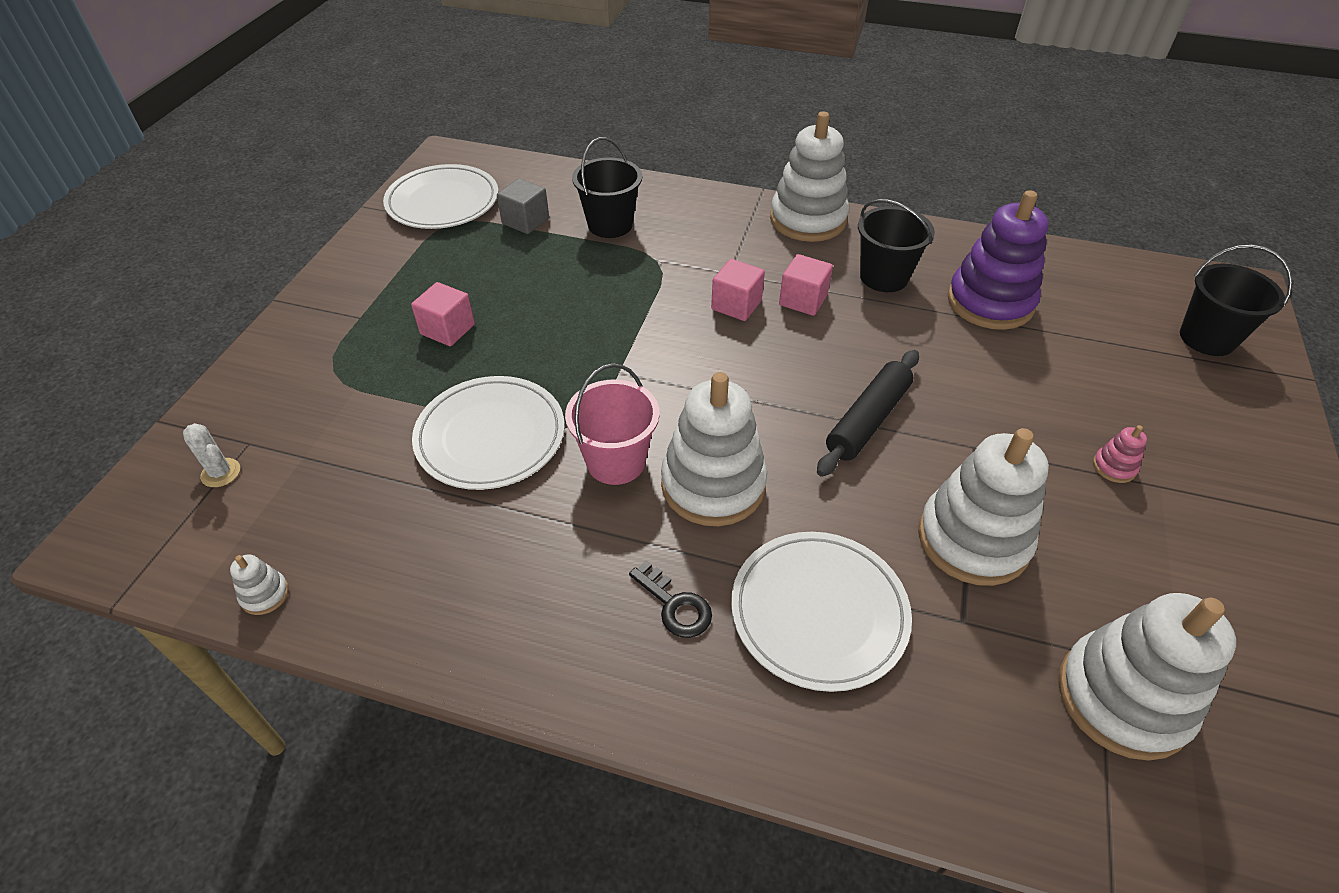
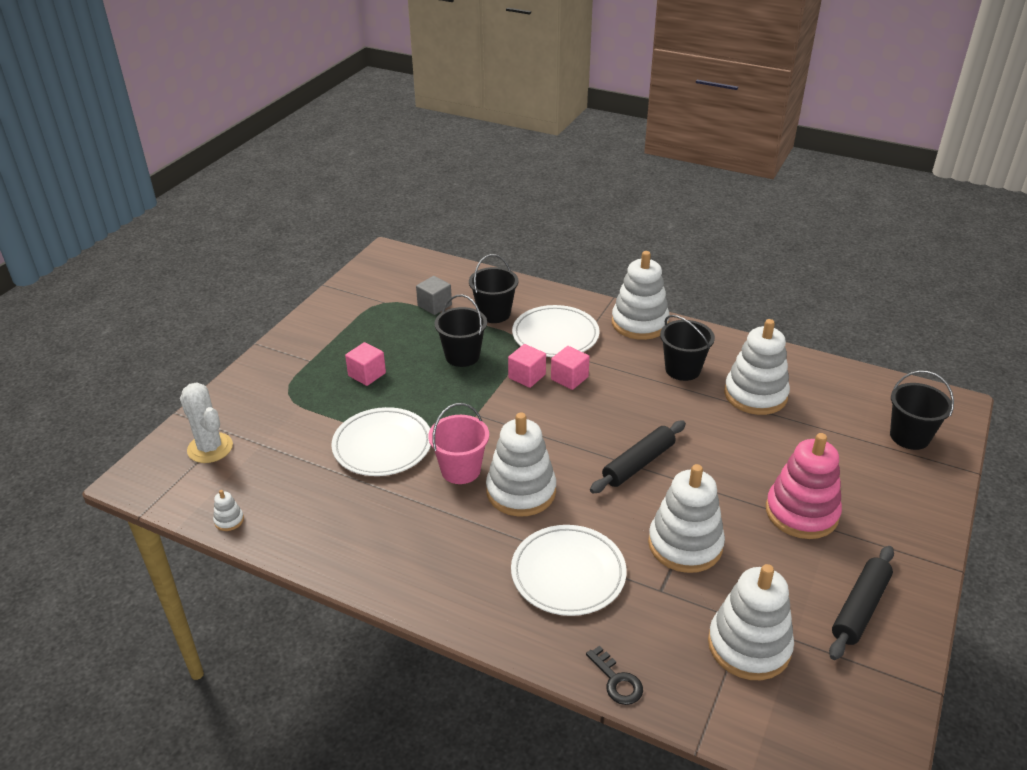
camera: 10 degrees right, 10 degrees down
(221, 473) = (210, 448): white cactus -> white cactus, size x1.84
(443, 202) = (379, 286): white plate -> white plate (555, 335)
(580, 288) = (462, 356): none -> black bucket
(674, 605) = (477, 558): black key -> black key (616, 680)
(803, 300) = (618, 379): pink cube -> pink cube (527, 376)
(990, 302) = (755, 395): purple stacking toy -> white stacking toy
(1114, 467) = (801, 513): pink stacking toy -> pink stacking toy, size x2.47
(1251, 608) = (859, 608): none -> black rolling pin

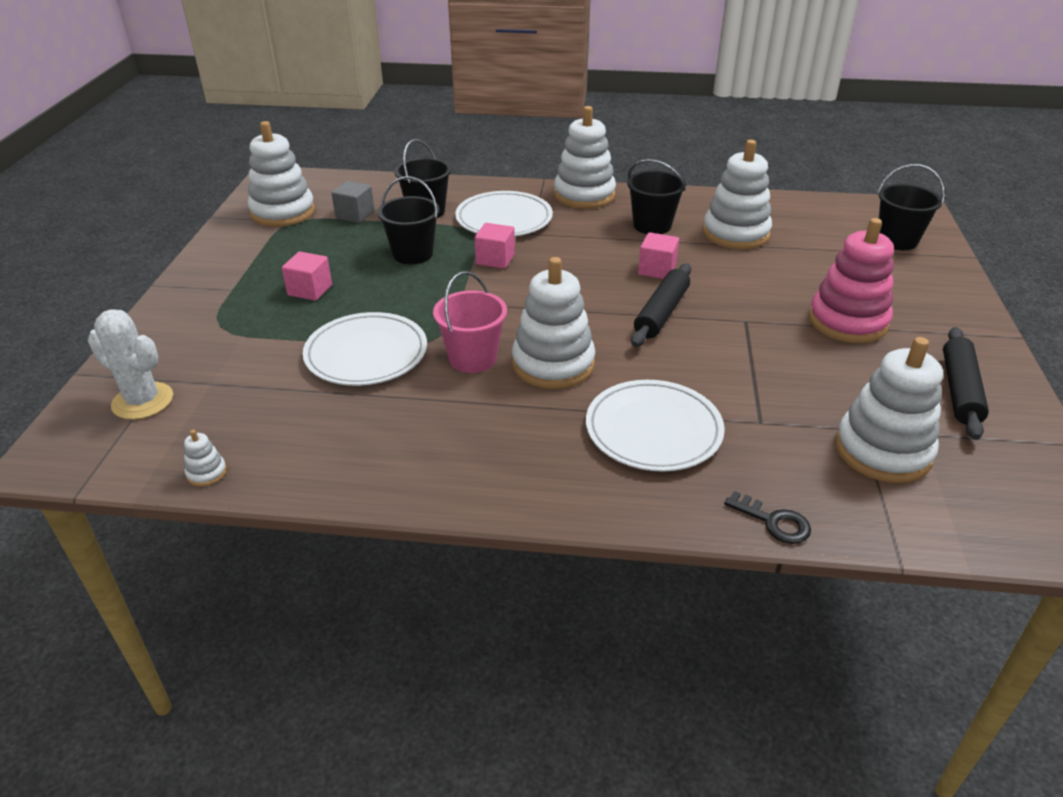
camera: 20 degrees left, 0 degrees up
(569, 378) = (542, 253): pink cube -> pink cube (657, 270)
(685, 544) = (756, 374): white stacking toy -> white stacking toy (283, 212)

